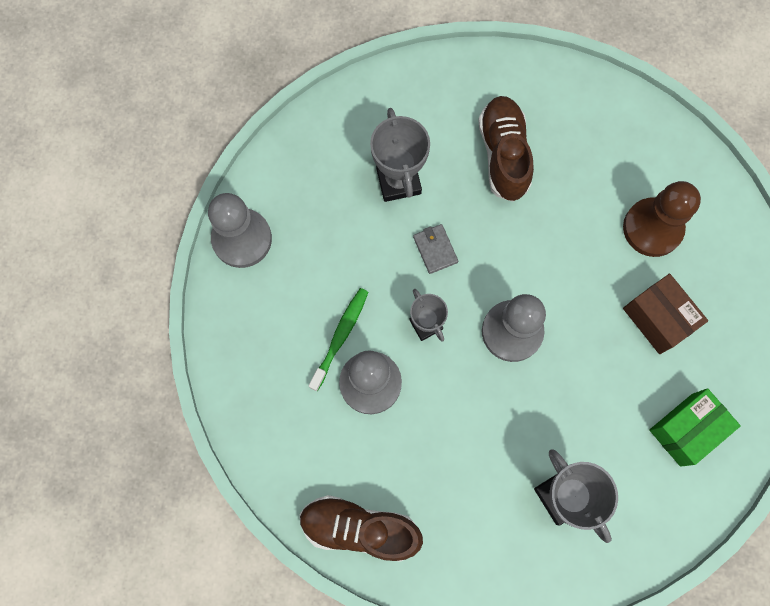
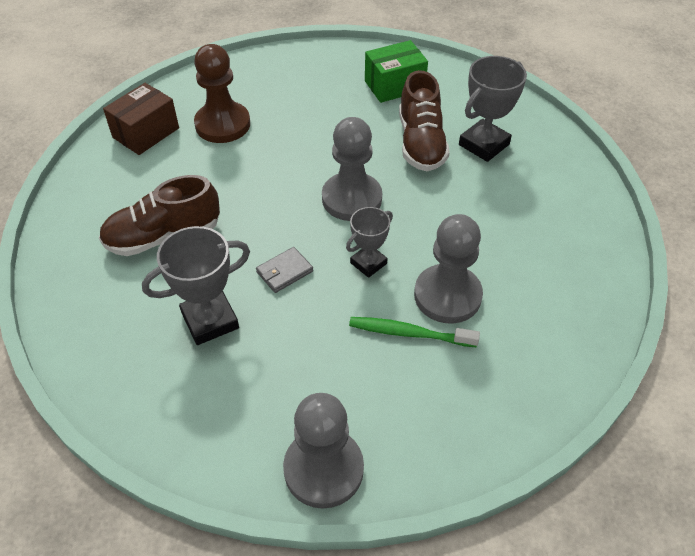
camera: 105 degrees left, 25 degrees down
(359, 528) = (591, 273): brown shoe -> brown shoe (421, 143)
(657, 318) = (306, 111): brown box -> brown box (146, 133)
(686, 429) = (394, 86): green box -> green box turned 60 degrees counterclockwise

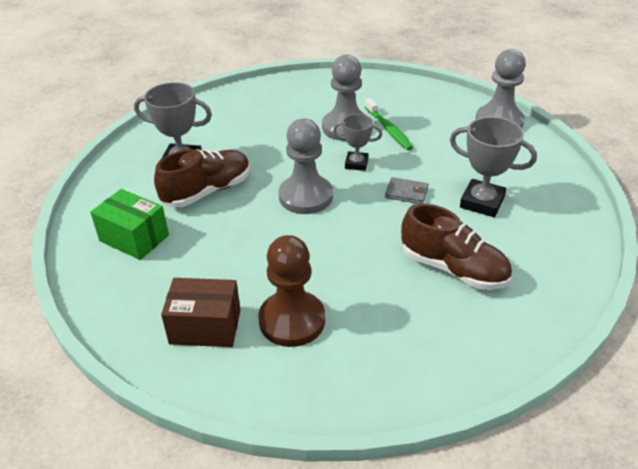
camera: 125 degrees left, 10 degrees down
(146, 133) = (360, 372): brown box -> brown box (205, 327)

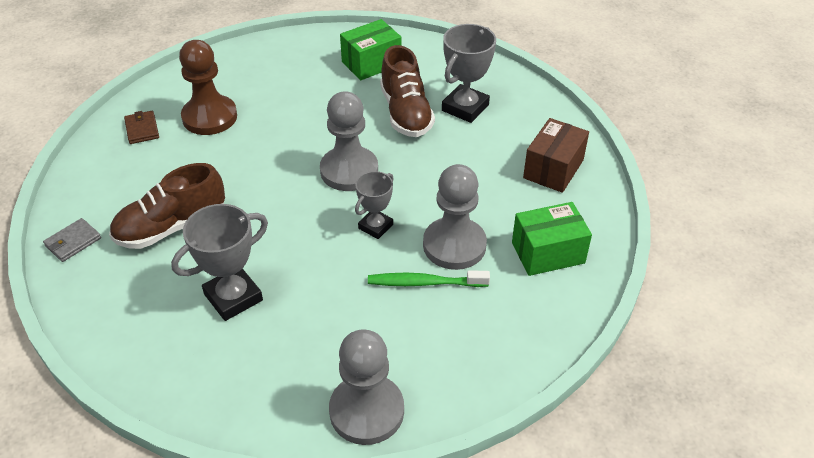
camera: 115 degrees right, 5 degrees up
(205, 327) = (244, 77): brown box -> brown box (553, 169)
(321, 94) = (548, 252): none -> green box
(348, 369) = (142, 129): none -> brown wallet
(406, 193) = (297, 244): grey wallet -> grey wallet (73, 242)

